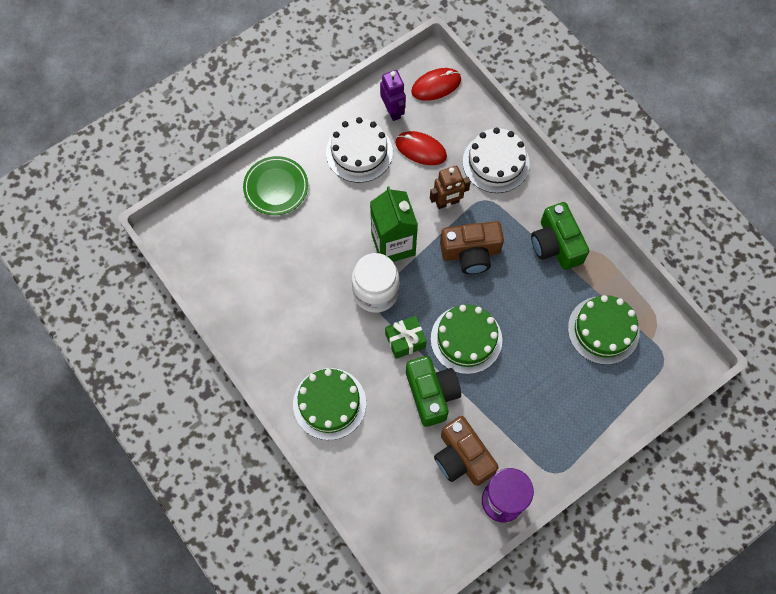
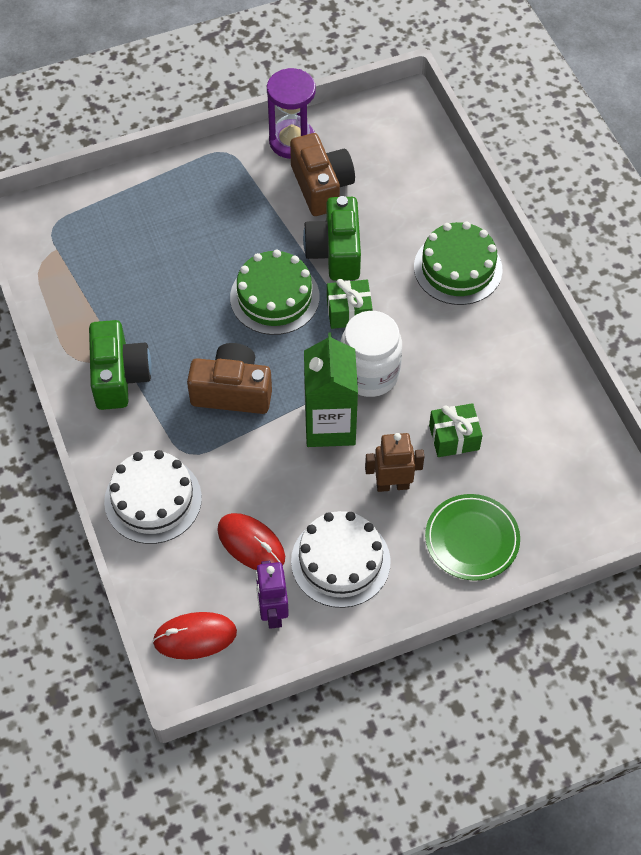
camera: 165 degrees left, 10 degrees down
(303, 257) = (454, 437): none -> green gift
(447, 202) = (239, 461): brown robot -> brown robot (392, 485)
(603, 330) = (107, 270): green cake -> none

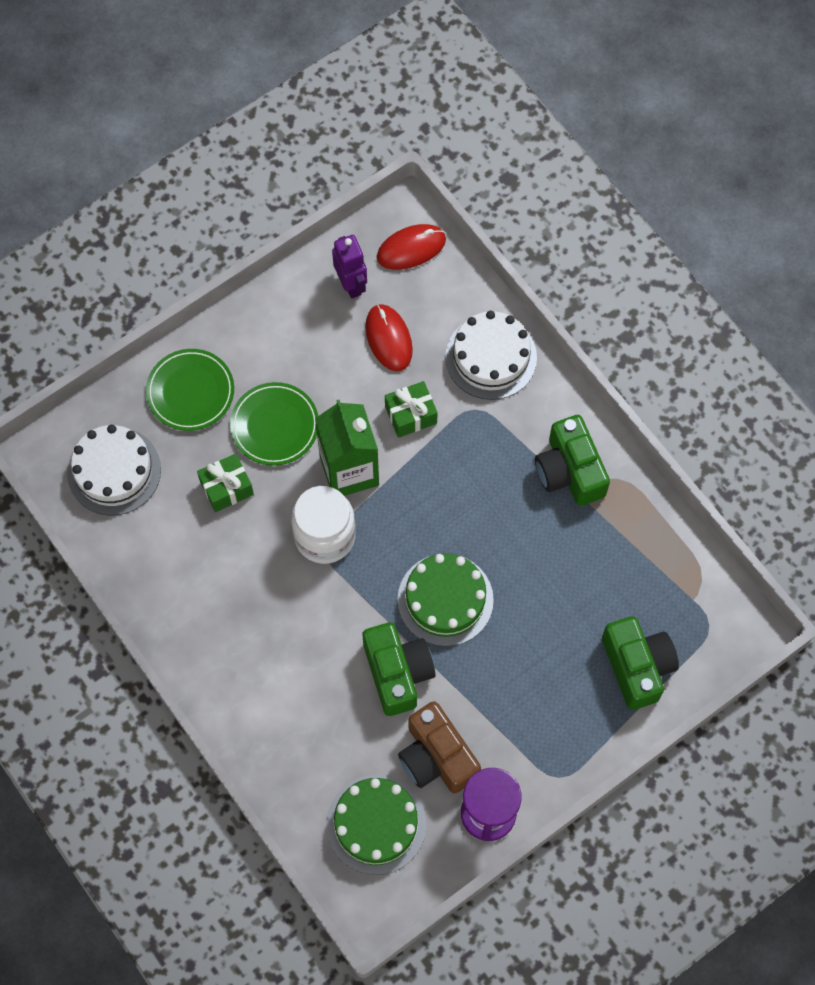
camera: 165 degrees right, 10 degrees up
(128, 211) = (637, 666): none -> green camera
(232, 391) = (454, 482): brown camera -> none
(251, 544) = (388, 339): red mouse -> red mouse turned 45 degrees clockwise
(340, 561) = (304, 343): white cake -> white cake (114, 471)
(349, 312) = (363, 601): green gift -> green gift (411, 415)
(392, 485) = (275, 426): brown robot -> green plate
(458, 268) = (261, 685): green cake -> green cake (376, 824)

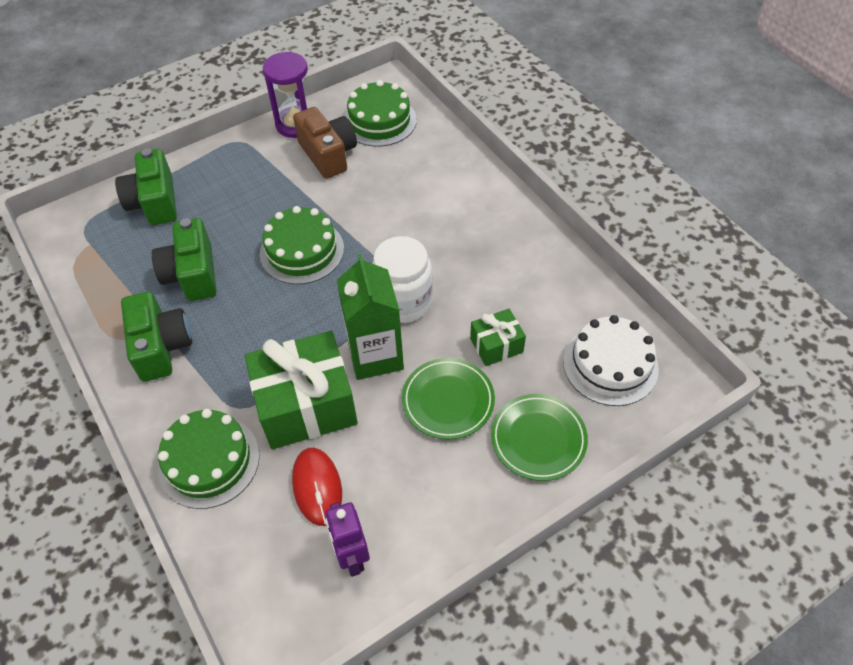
camera: 175 degrees left, 15 degrees down
(397, 672) = (351, 204): green camera -> green camera (192, 274)
(411, 248) = (272, 601): red mouse -> none
(411, 415) = (306, 405): green gift -> green gift, size x1.98
(491, 357) = (209, 461): white cake -> green cake

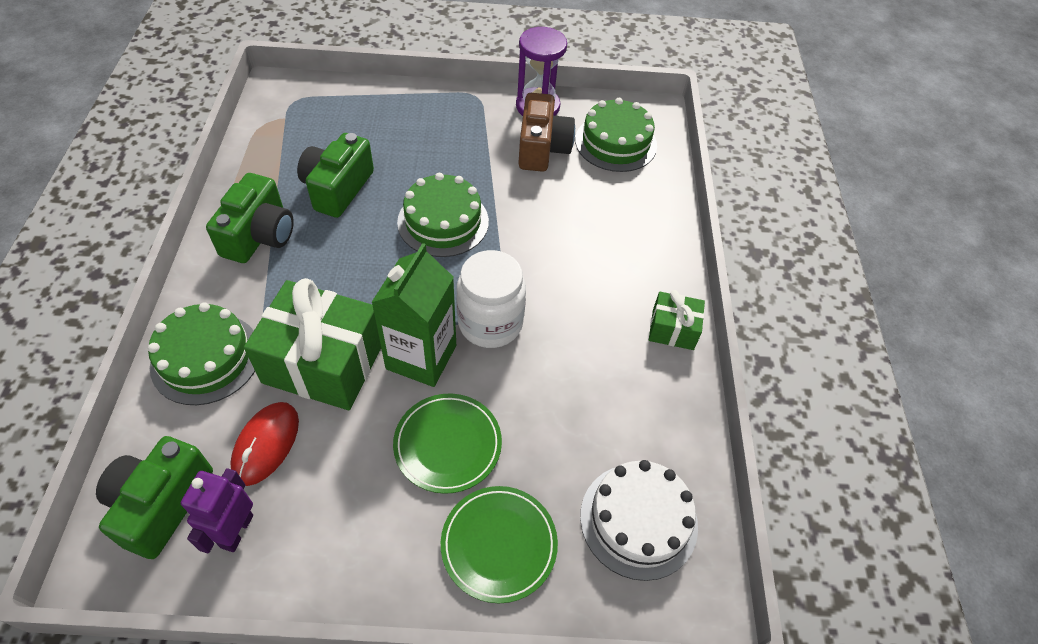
camera: 30 degrees right, 0 degrees up
(154, 202) = (363, 111): green camera -> green camera (161, 504)
(496, 345) = (540, 422): green gift -> green gift (673, 329)

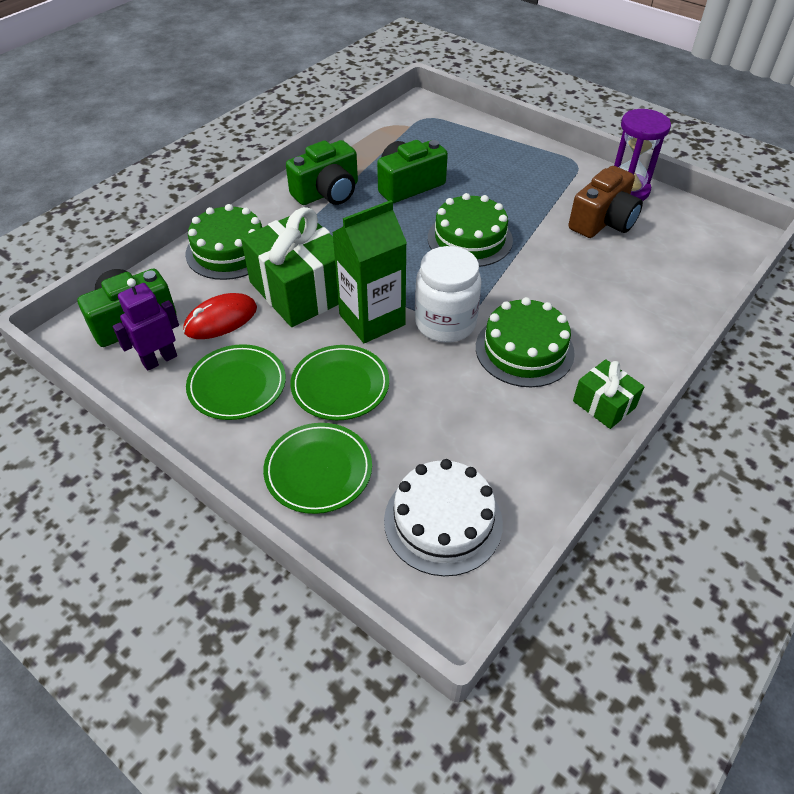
camera: 40 degrees right, 5 degrees down
(346, 507) = (237, 385): none -> green plate
(616, 143) = (679, 243): green cake -> green cake (524, 350)

